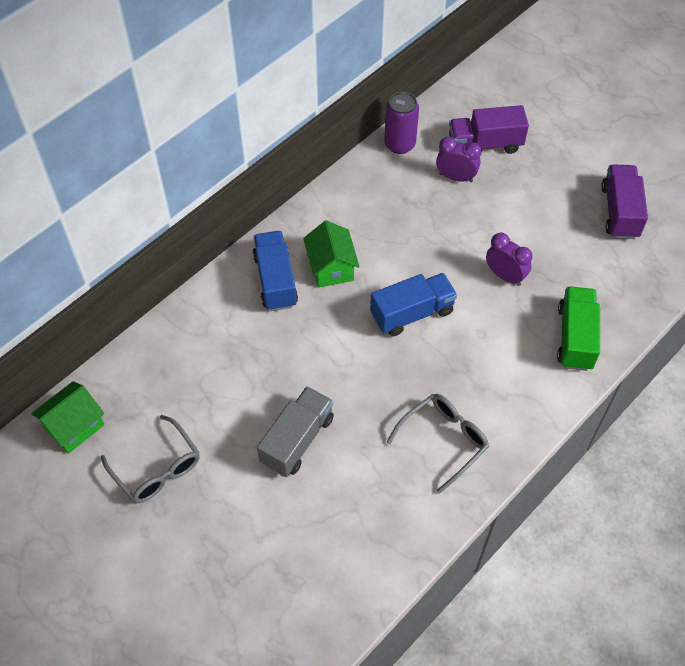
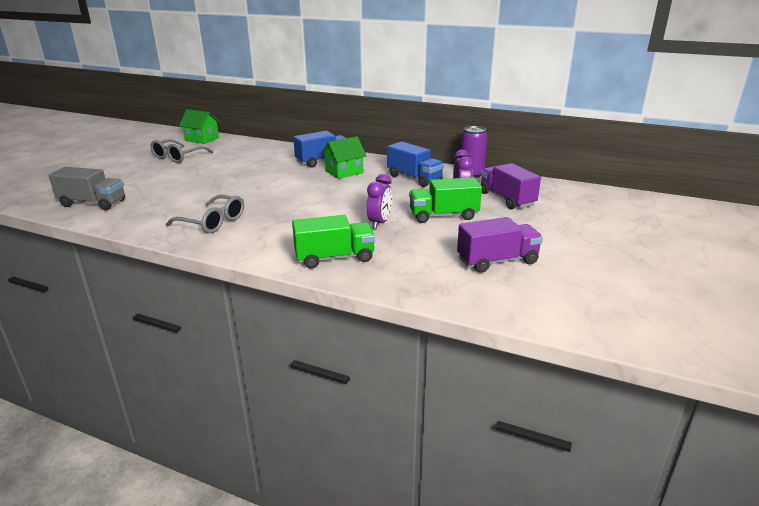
camera: 70 degrees right, 30 degrees down
(297, 440) = (204, 182): grey truck -> grey truck (93, 203)
(412, 313) = (321, 198): blue truck -> blue truck (414, 178)
(507, 214) = (443, 216): none -> green truck

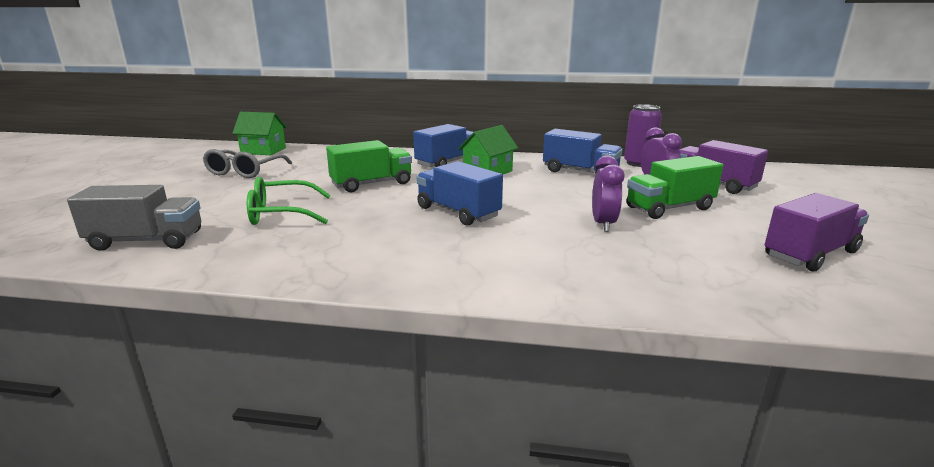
camera: 15 degrees left, 5 degrees down
(179, 192) = (282, 213): none -> green glasses
(213, 222) = (368, 247): grey glasses -> none
(290, 203) = (458, 212): none -> blue truck
(334, 258) = (601, 276): green truck -> green truck (372, 184)

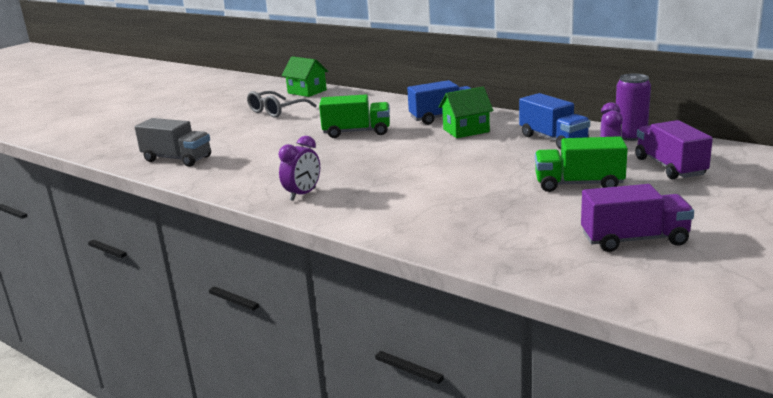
camera: 30 degrees right, 0 degrees up
(282, 213) = (270, 150): green glasses -> none
(458, 212) = (392, 165): blue truck -> none
(603, 224) = (495, 190): purple clock -> purple clock (303, 194)

